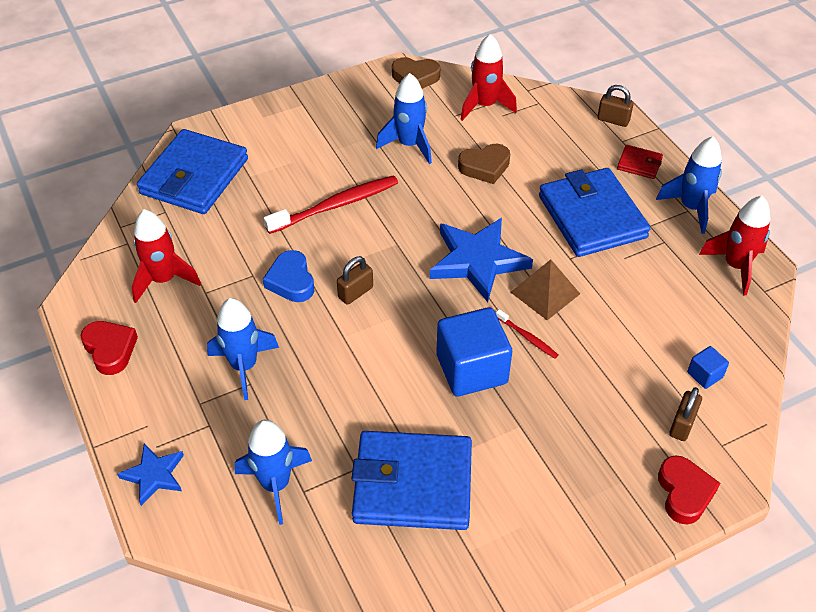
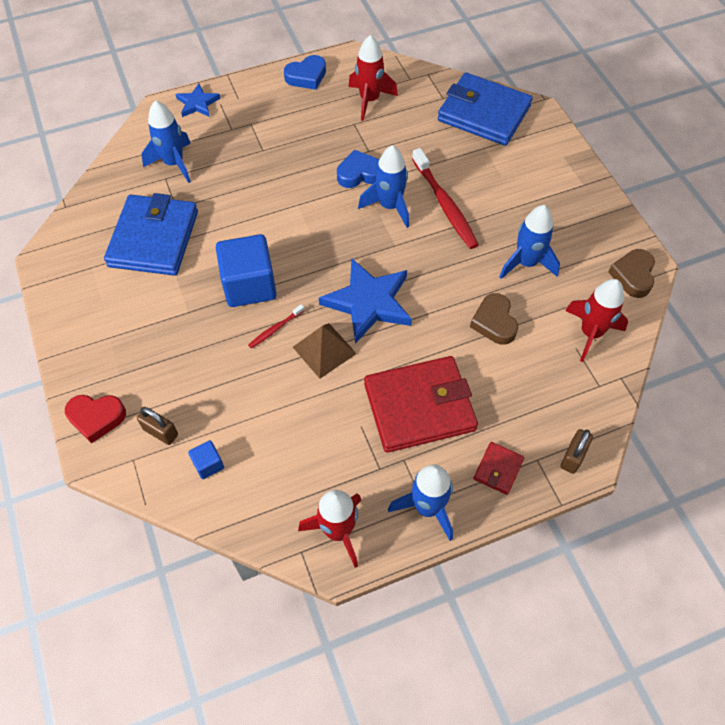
camera: 95 degrees right, 10 degrees up
(110, 350) = (306, 76): red heart -> blue heart
(244, 366) = (278, 146): blue rocket -> blue rocket (389, 206)
(355, 292) = (342, 214): brown padlock -> none
(592, 216) = (419, 407): blue wallet -> red wallet

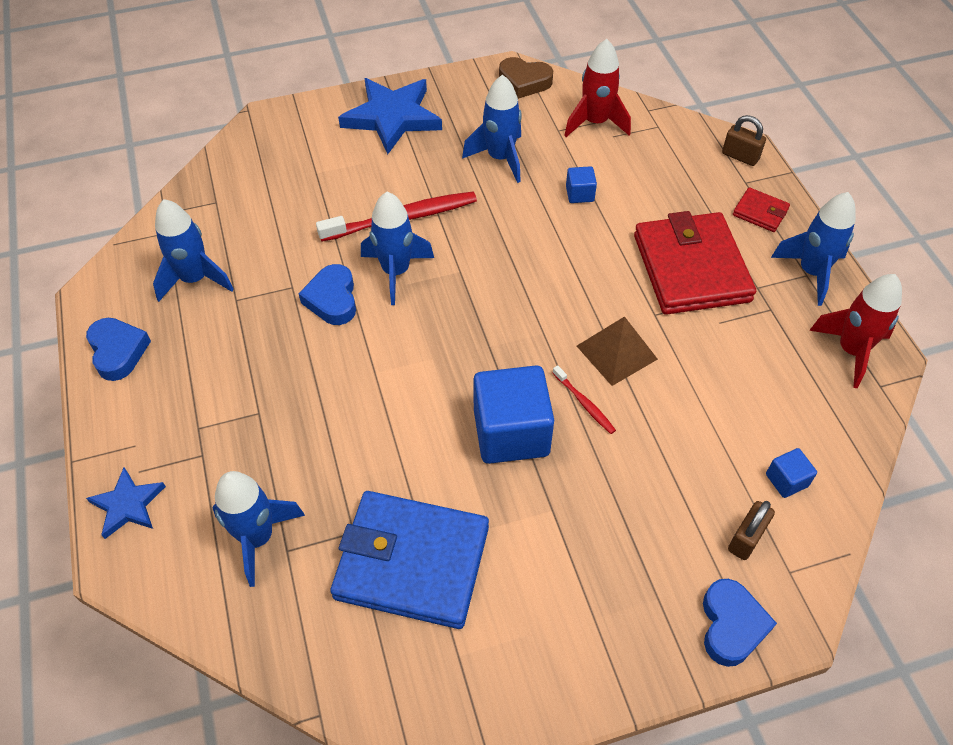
camera: 85 degrees left, 5 degrees down
(96, 418) = (731, 625): red heart -> blue heart
(368, 302) = (547, 304): blue star -> blue star (392, 117)
(369, 100) = (195, 279): red rocket -> blue rocket
(483, 113) = (257, 166): blue wallet -> none
(494, 322) = (579, 194): brown heart -> blue cube

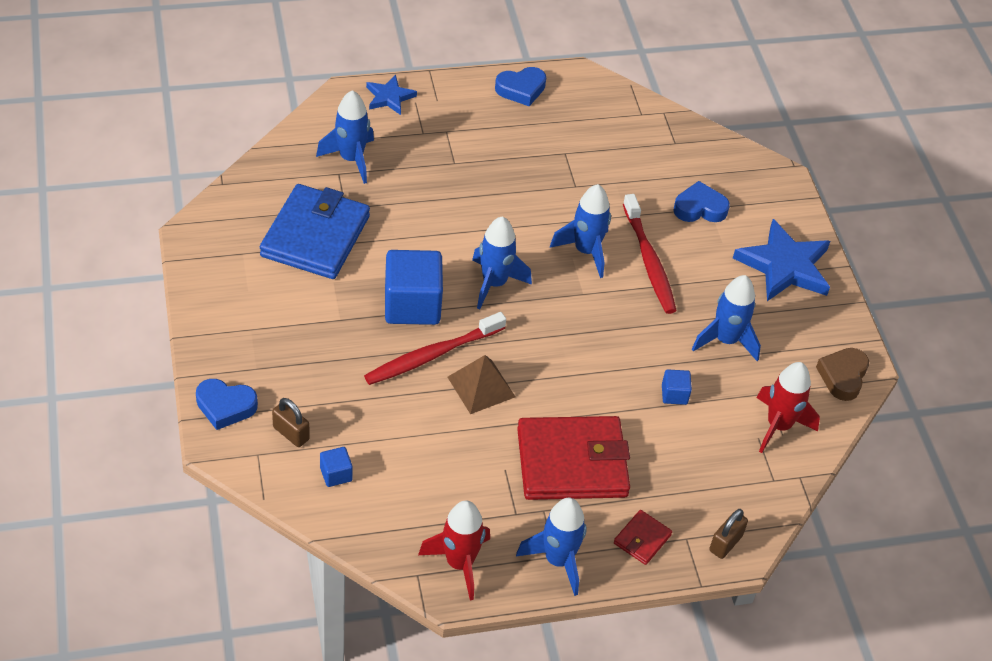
camera: 90 degrees right, 5 degrees down
(195, 279) = (588, 130): blue rocket -> blue rocket (494, 283)
(332, 299) = (559, 209): blue heart -> blue heart (699, 208)
(584, 403) = (432, 355): red toothbrush -> red toothbrush, size x2.07

